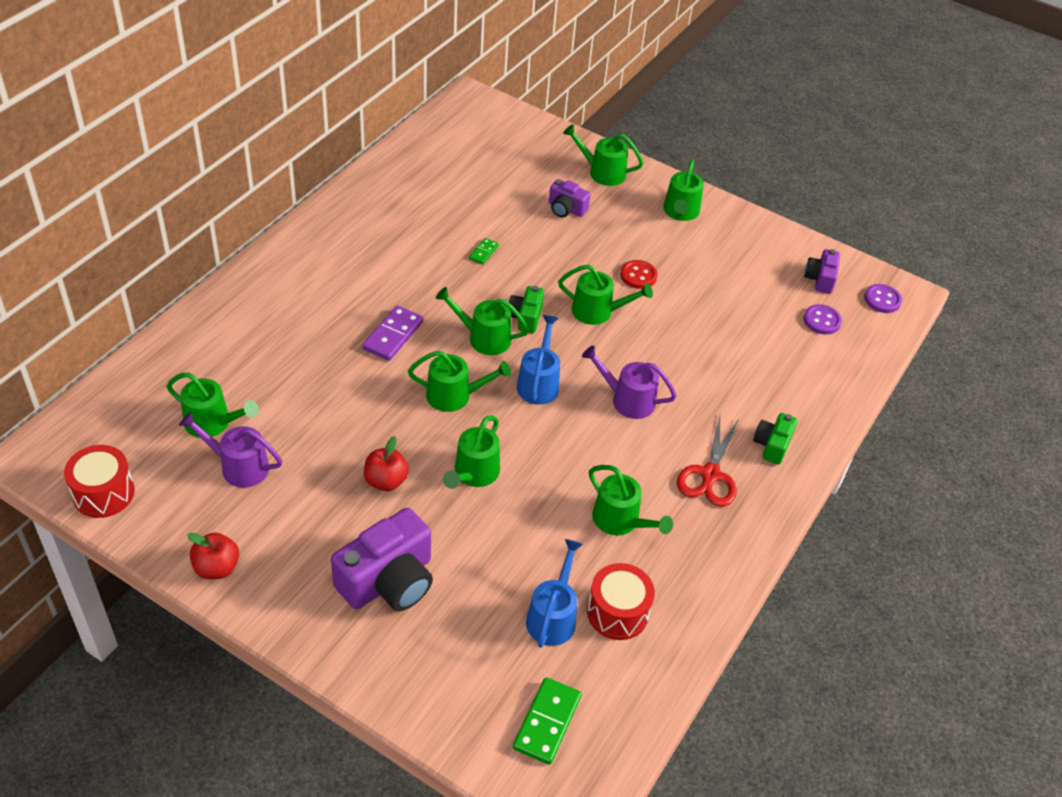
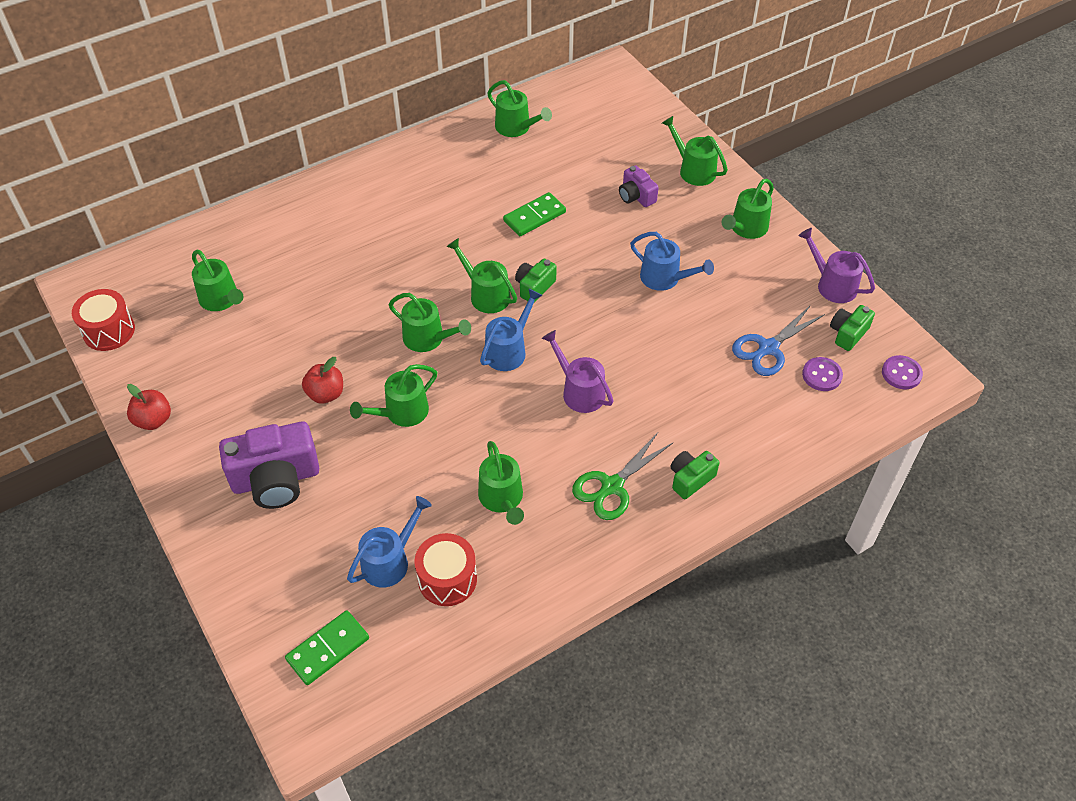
camera: 30 degrees right, 5 degrees up
(239, 466) = (219, 343): purple watering can -> purple watering can (832, 285)
(393, 335) = (409, 269): purple domino -> none
(483, 252) = (534, 216): green domino -> green domino, size x1.84
(597, 311) = (604, 301): green watering can -> green watering can (516, 127)
(638, 276) = (664, 278): red button -> blue watering can
(710, 475) = (611, 487): red scissors -> green scissors
(764, 311) = (768, 348): none -> blue scissors
(820, 279) = (848, 333): purple camera -> green camera

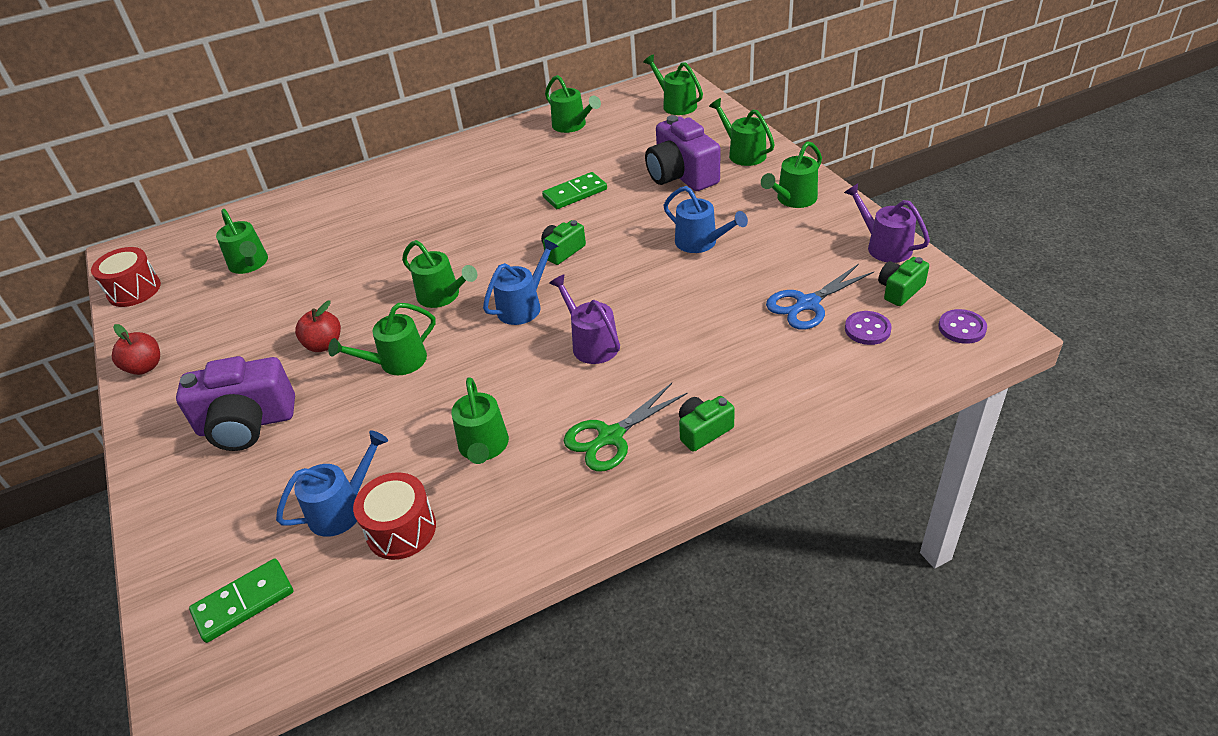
camera: 10 degrees right, 10 degrees down
(486, 295) = (511, 258): green watering can -> green watering can (676, 105)
(636, 196) = (681, 175): purple camera -> purple camera, size x1.89

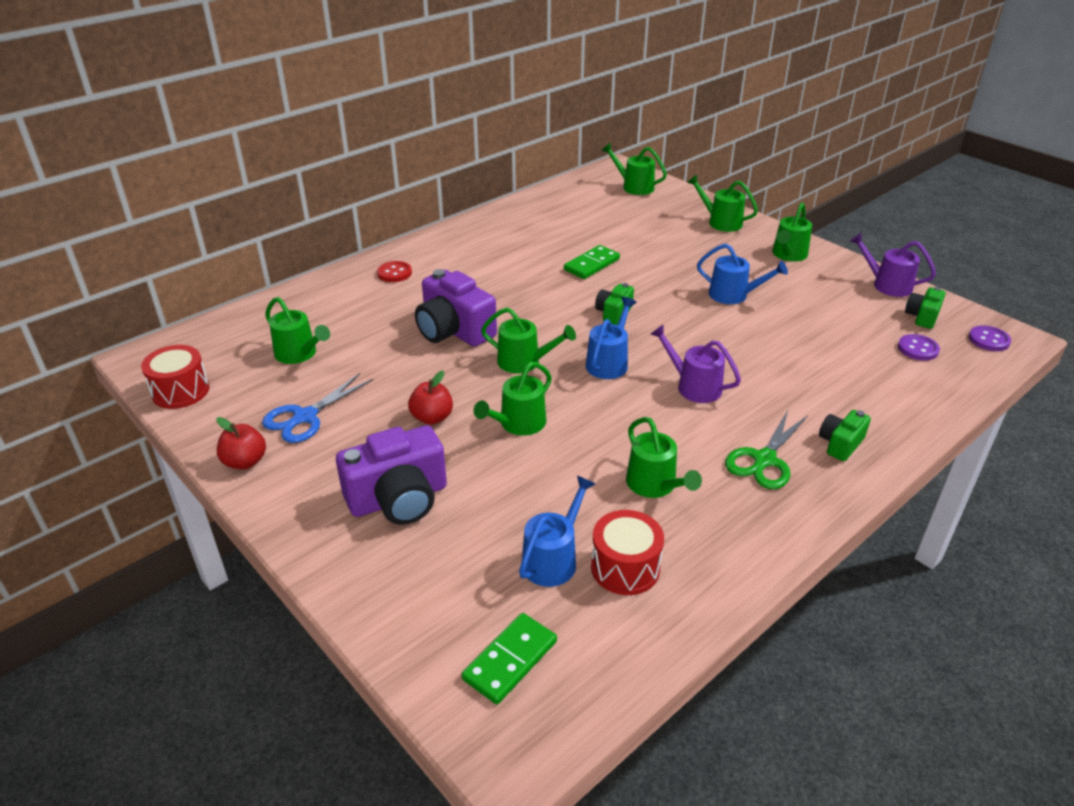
camera: 20 degrees left, 5 degrees down
(381, 187) = (394, 273): none -> red button
(572, 125) = (549, 209): green watering can -> none
(681, 175) = (678, 243): purple camera -> purple camera (454, 330)
(807, 304) = (856, 335): blue scissors -> blue scissors (305, 417)

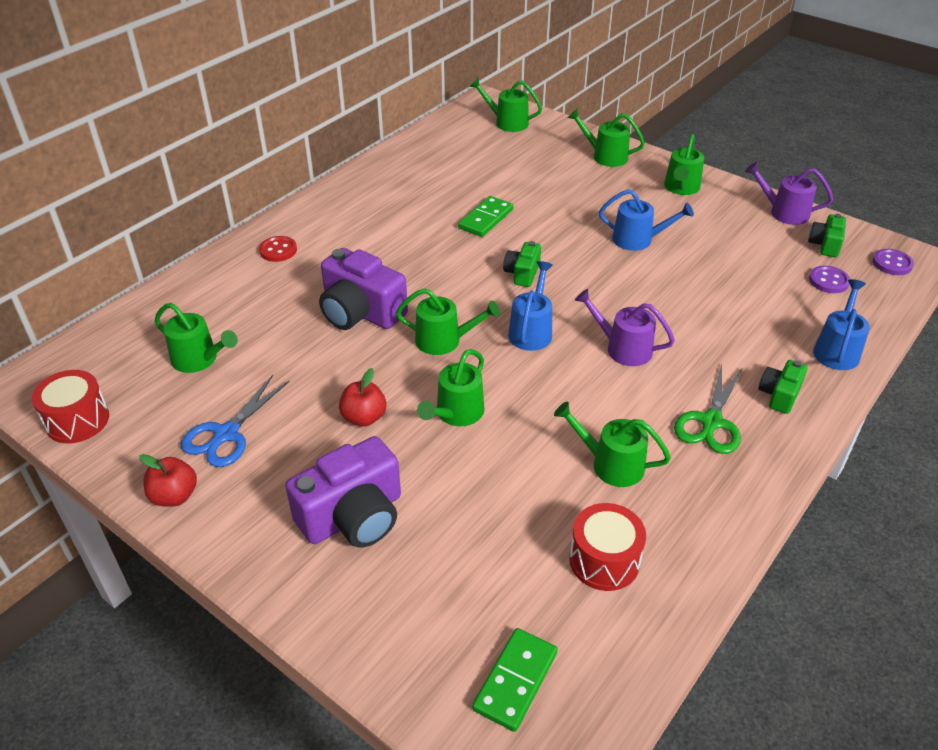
camera: 10 degrees left, 5 degrees up
(553, 559) = (530, 562): blue watering can -> blue watering can (837, 350)
(654, 485) = (611, 464): green watering can -> green watering can turned 150 degrees clockwise

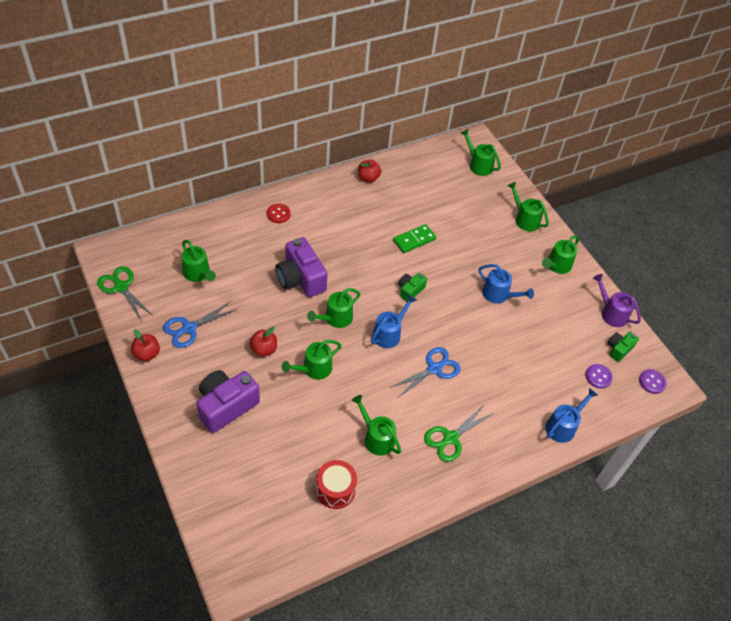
camera: 20 degrees right, 10 degrees up
(77, 420) = (121, 287): red drum -> green scissors
(353, 516) = (226, 406): purple camera -> purple camera turned 150 degrees clockwise
(377, 175) = (368, 178): none -> red apple
(444, 341) = (335, 318): green watering can -> green watering can turned 105 degrees clockwise
(515, 681) = (252, 529): green domino -> none
(623, 348) = (434, 368): purple watering can -> blue scissors
(779, 395) = (503, 439): green camera -> none

